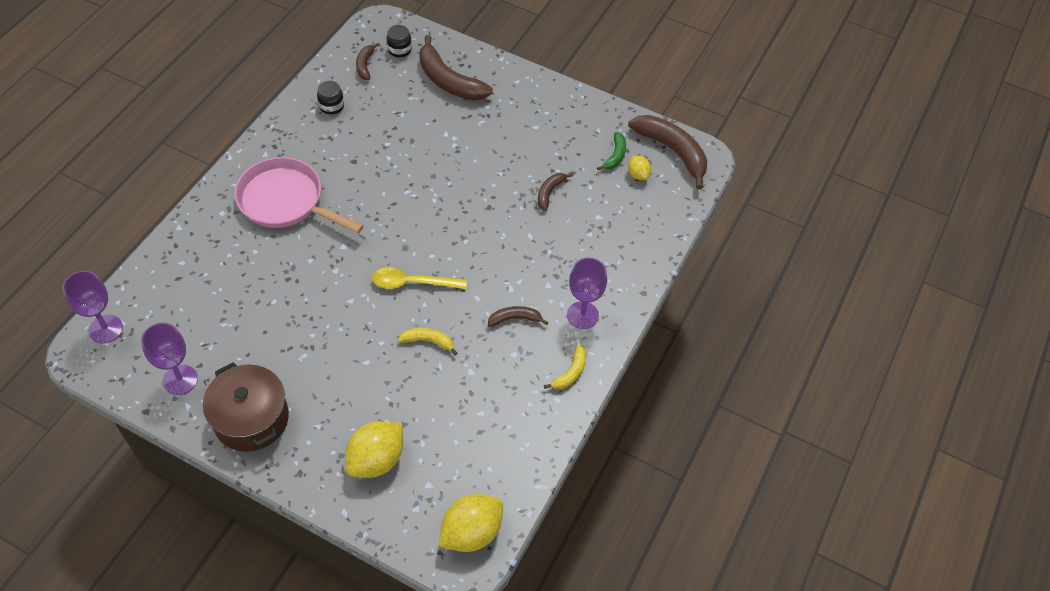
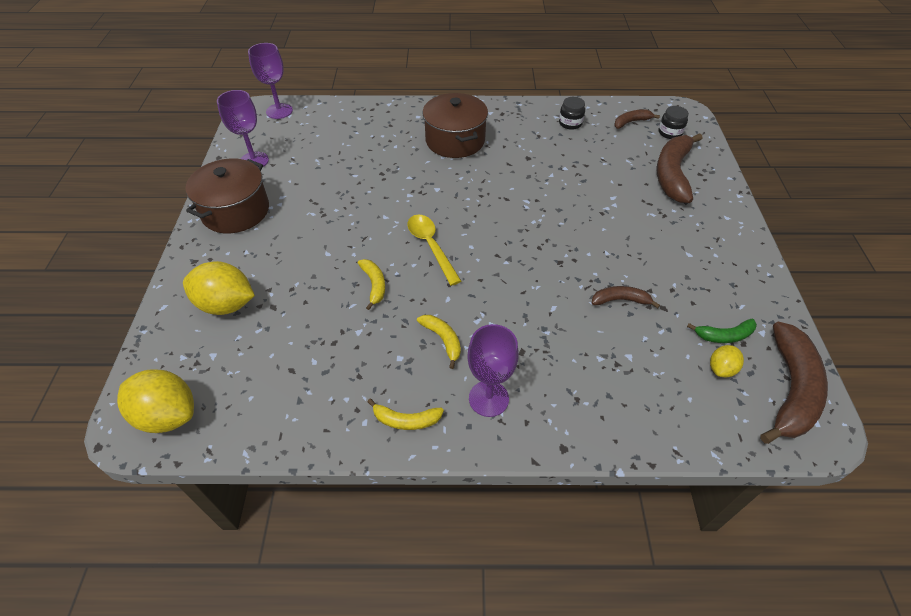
camera: 65 degrees right, 5 degrees down
(285, 201) = (455, 140): pink pan -> brown pot
(515, 319) = (443, 340): brown banana -> yellow banana

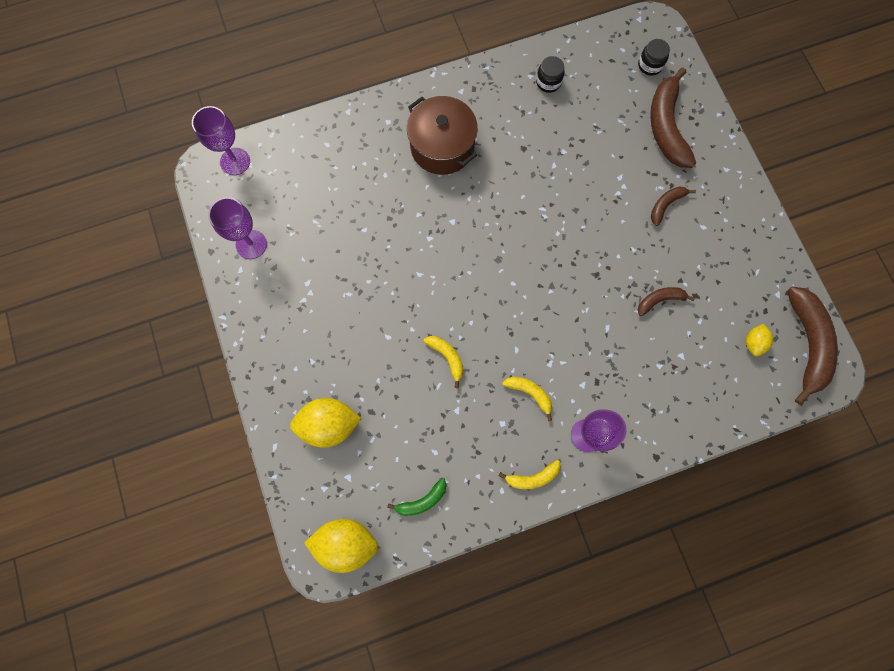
camera: 20 degrees left, 25 degrees up
(235, 211) = (272, 316): brown pot -> none
(431, 246) = (477, 296): yellow spoon -> none
(631, 122) = (608, 61): brown banana -> brown banana (665, 205)
(724, 336) = (749, 308): green banana -> green banana (422, 500)

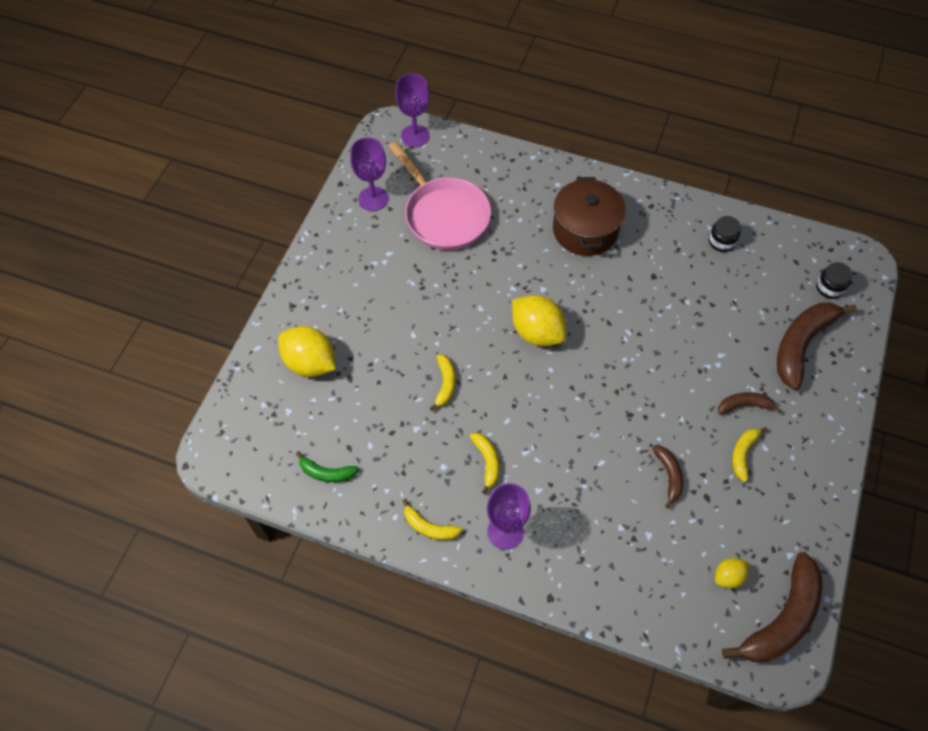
camera: 40 degrees right, 15 degrees down
(322, 215) = (444, 215): none -> pink pan
(346, 542) = (242, 456): yellow lemon -> yellow lemon (537, 332)
(659, 300) = (669, 476): brown banana -> brown banana turned 60 degrees clockwise
(693, 243) = (743, 454): none -> yellow banana

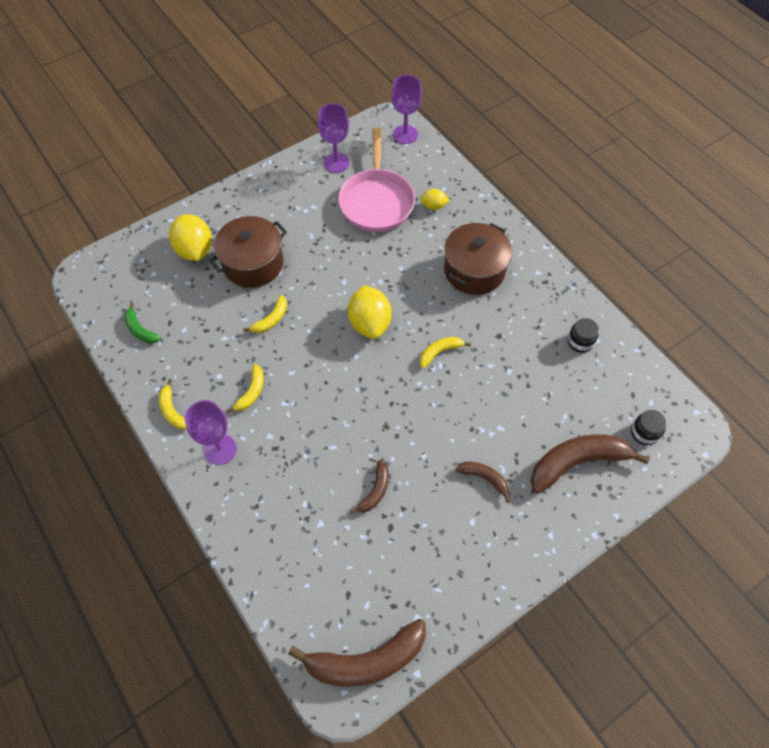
camera: 35 degrees right, 0 degrees up
(380, 342) = (253, 263): none -> brown pot
(728, 576) = (352, 597): yellow lemon -> yellow lemon (433, 206)
(743, 454) = (449, 514): yellow banana -> yellow banana (439, 352)

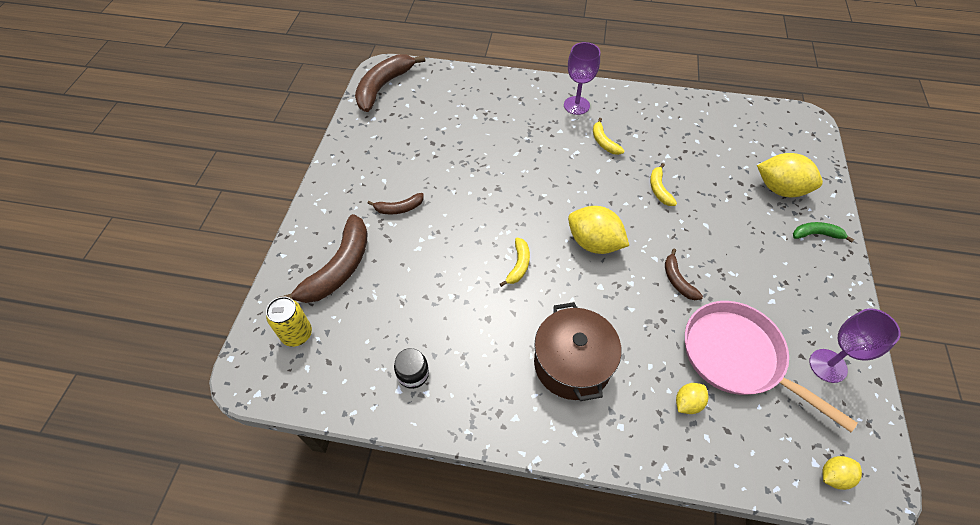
camera: 135 degrees right, 5 degrees down
(140, 330) = (719, 120): green banana -> green banana (816, 234)
(172, 411) = (630, 101): yellow banana -> none
(253, 263) = (732, 214): brown pot -> none
(375, 491) = (462, 151): brown banana -> brown banana (677, 280)
(405, 134) = (833, 476): purple goblet -> yellow lemon
(644, 433) = (297, 334): black jar -> yellow can

